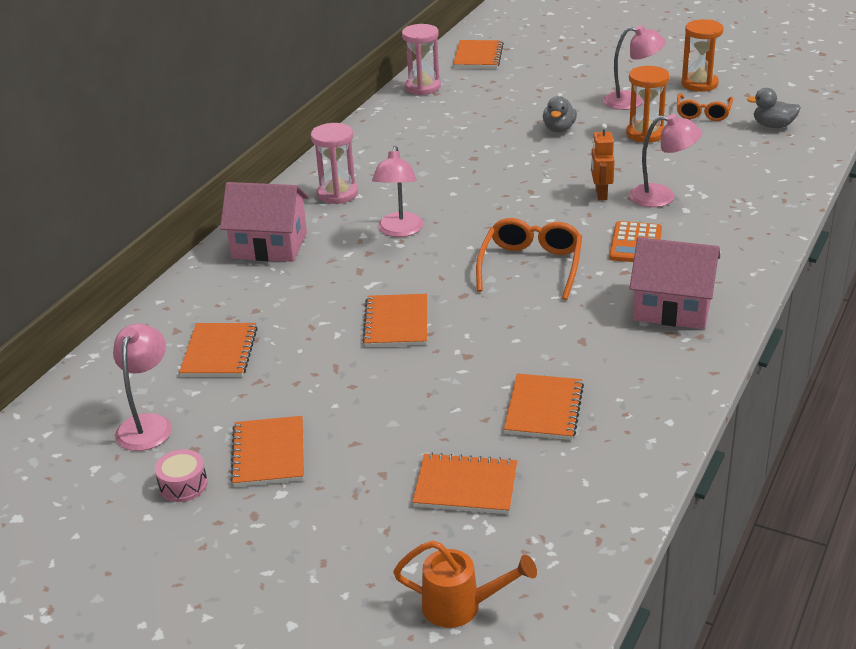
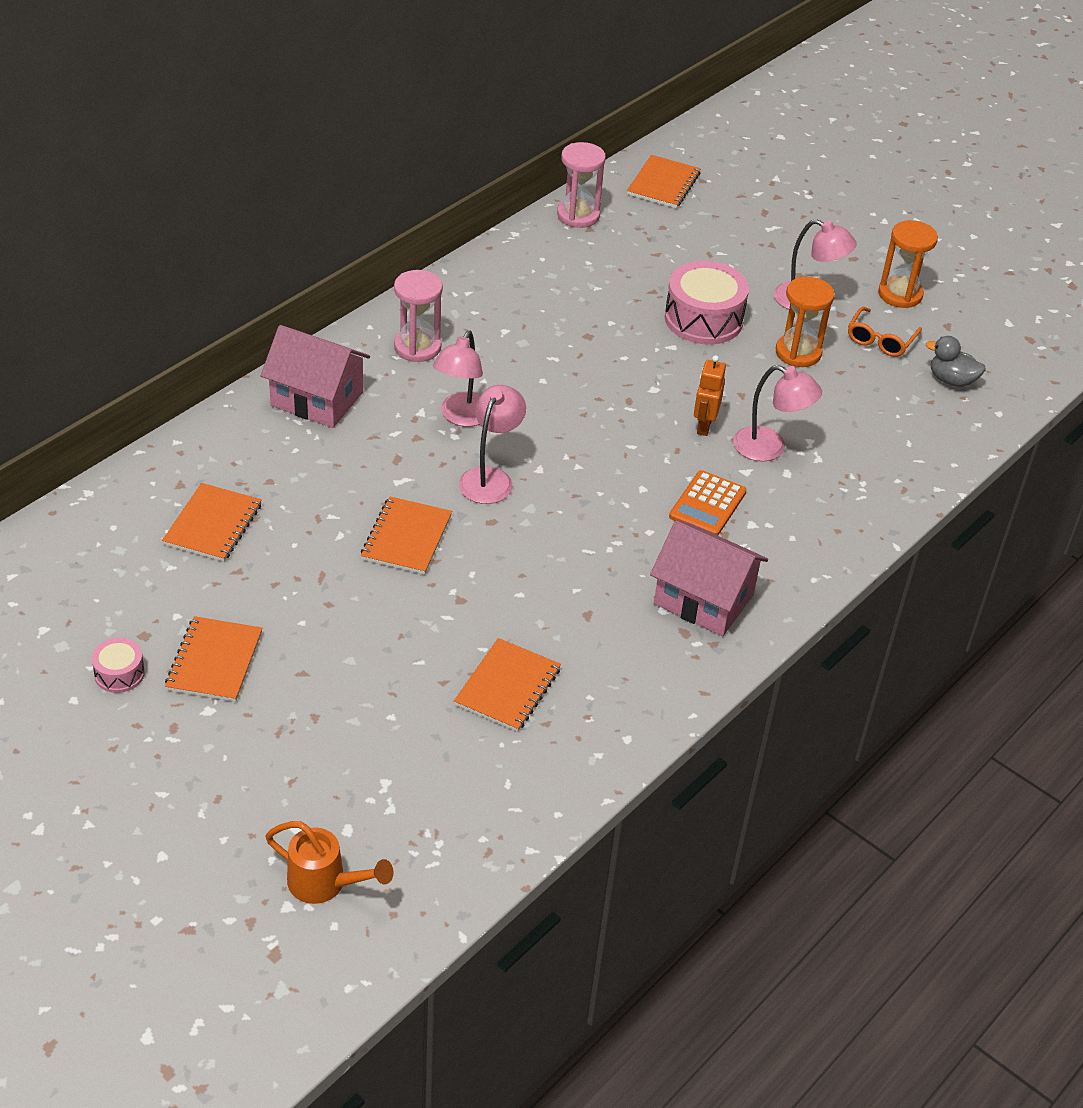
camera: 10 degrees right, 10 degrees up
(147, 424) = (111, 593): pink lamp -> pink lamp (490, 478)
(465, 486) = (388, 754): orange notebook -> none
(531, 266) = (580, 503): orange glasses -> none
(559, 129) = (703, 319): grey duck -> pink drum

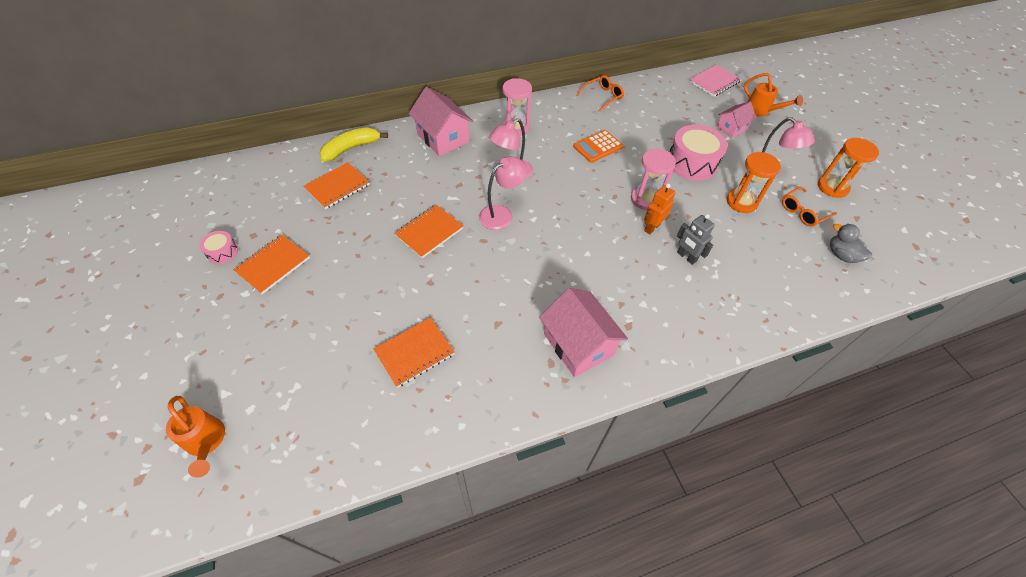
camera: 30 degrees right, 10 degrees up
(183, 462) = (351, 148): none -> yellow banana
(515, 257) = (603, 96): none -> orange glasses
(578, 215) = (653, 85): pink hourglass -> pink hourglass (645, 199)
(663, 184) = (714, 82): orange notebook -> pink notebook
(707, 504) = (622, 279): orange calculator -> orange calculator (598, 147)
(728, 250) = (731, 128): none -> pink house
(754, 211) = (761, 111): none -> orange watering can
(770, 448) = (686, 257): pink lamp -> grey robot

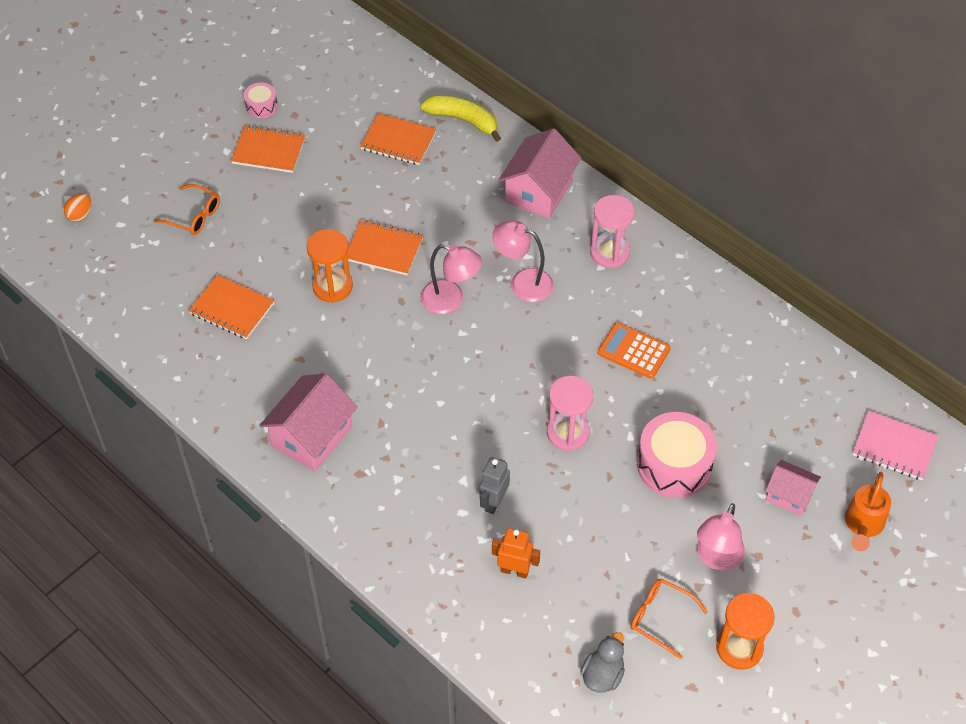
camera: 65 degrees right, 0 degrees up
(207, 442) = (80, 215): orange watering can -> orange egg
(603, 96) = (747, 321): orange glasses -> orange glasses (194, 216)
(652, 227) = (521, 453): orange robot -> orange robot (514, 570)
(741, 202) = (632, 540): orange hourglass -> orange hourglass (332, 286)

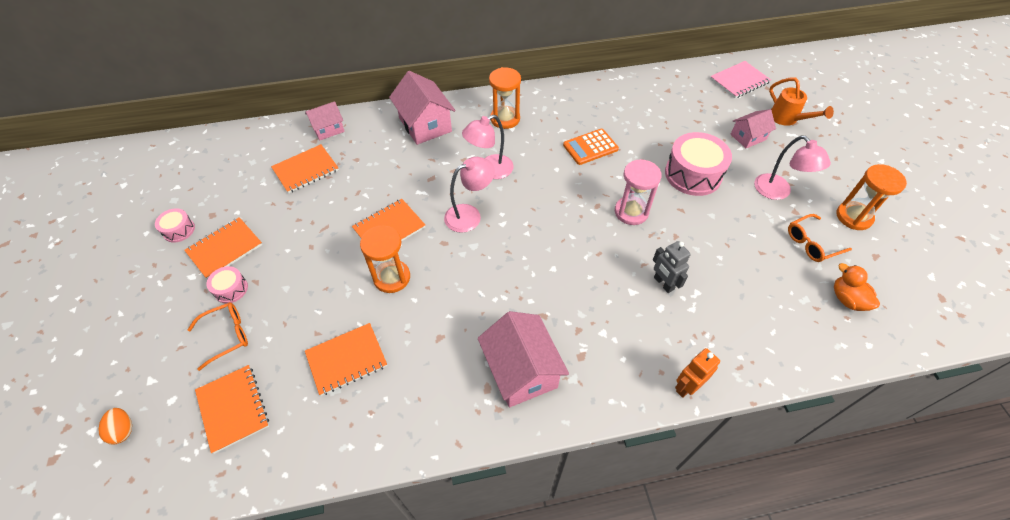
camera: 55 degrees left, 0 degrees up
(141, 266) = (233, 408): none -> orange notebook
(235, 186) = (231, 289): none -> pink drum
(463, 120) = (328, 129): yellow banana -> pink house
(514, 570) = (731, 303): orange robot -> orange robot (687, 386)
(602, 675) = (847, 299): grey duck -> orange duck
(609, 253) = (505, 119): pink hourglass -> orange hourglass

